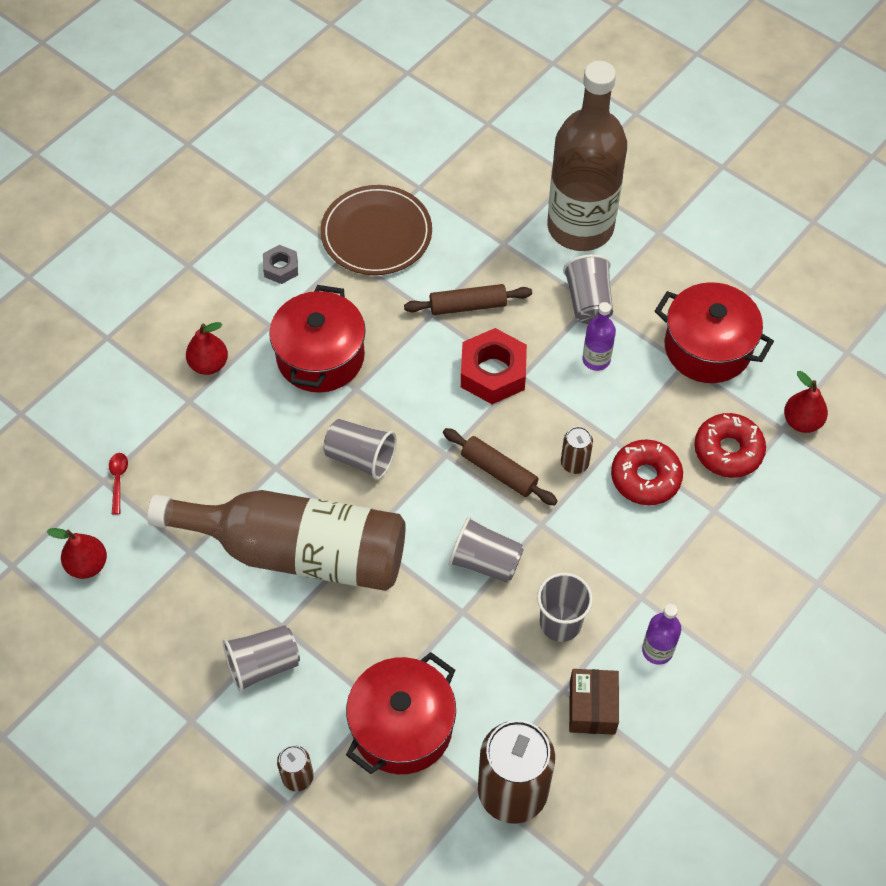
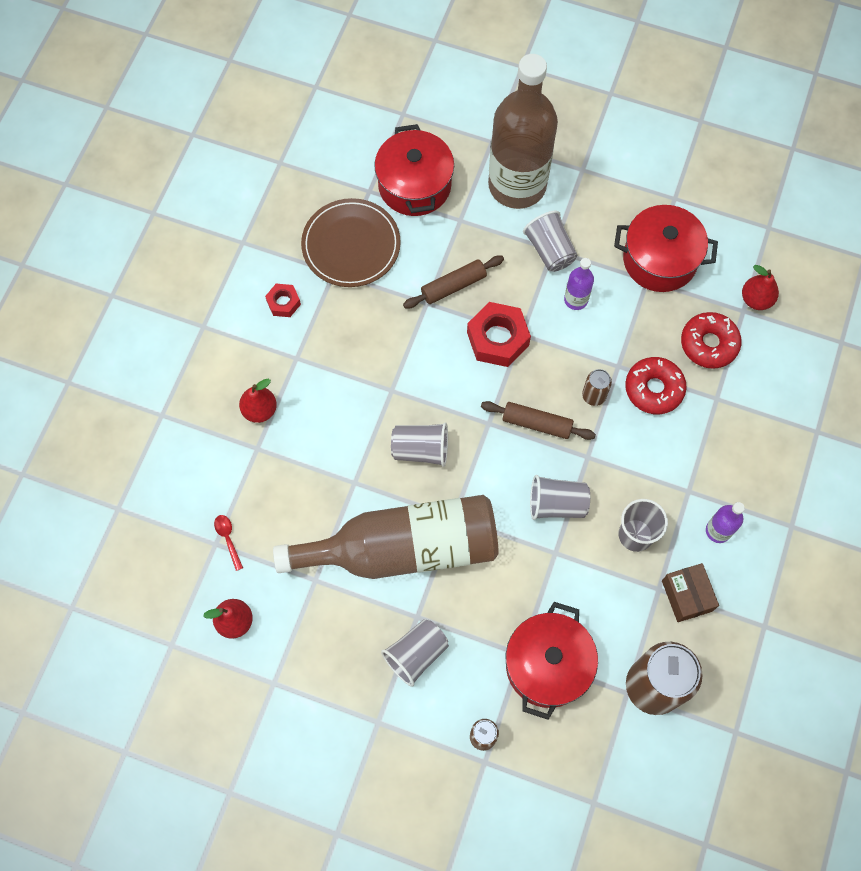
camera: 20 degrees left, 10 degrees up
(281, 268) = (283, 303): grey nut -> red nut
(320, 356) = (350, 372): red pot -> red pot (414, 185)

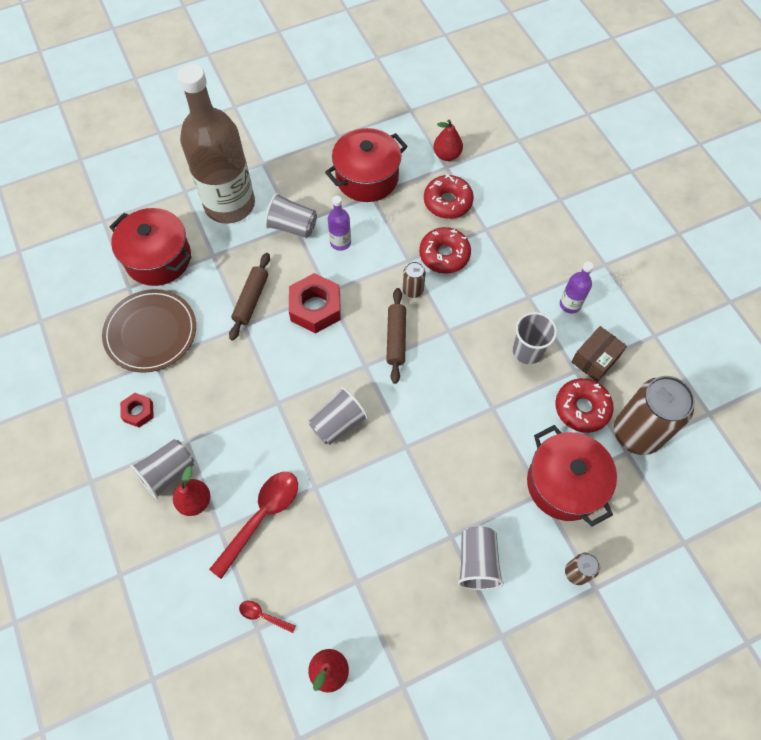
camera: 45 degrees left, 5 degrees down
(294, 467) = (261, 517): none -> red spoon
(403, 548) = (394, 499): brown bottle -> none
(537, 424) = (396, 338): brown rolling pin -> brown rolling pin turned 60 degrees counterclockwise
(557, 504) = (461, 376): grey cup -> grey cup (168, 472)
(629, 623) = (582, 408): none -> red donut
(686, 596) = (595, 359): brown box -> brown box turned 75 degrees counterclockwise

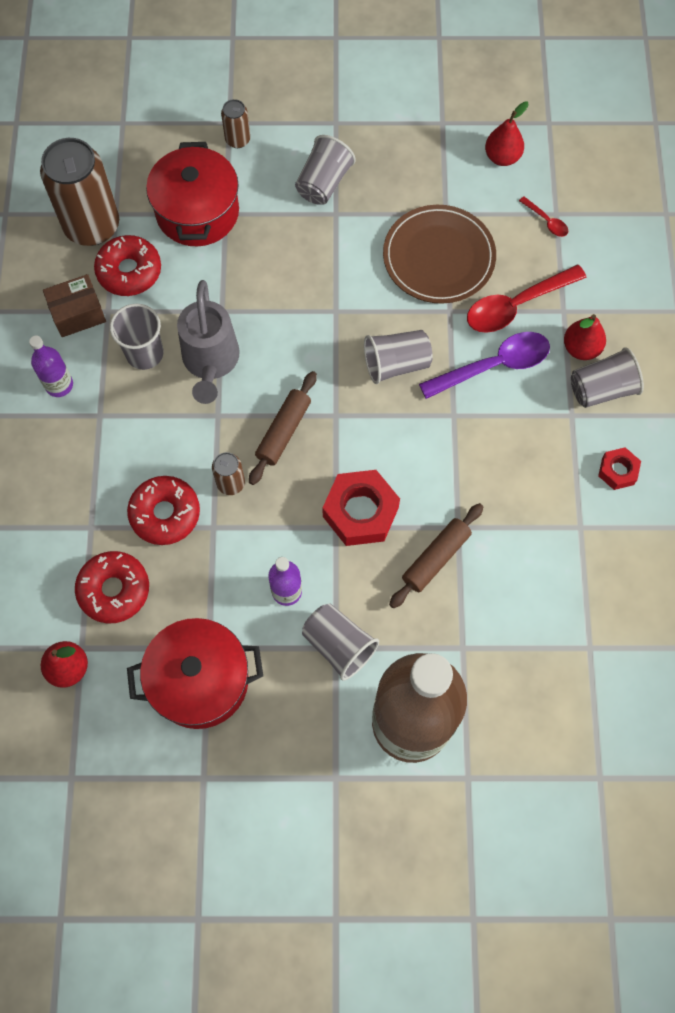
camera: 155 degrees left, 5 degrees up
(151, 332) = (577, 567): brown plate -> brown plate (438, 257)
(158, 258) = (538, 675): red pot -> none
(261, 455) = (493, 366): none -> purple spoon
(476, 365) = (210, 362): none -> grey watering can

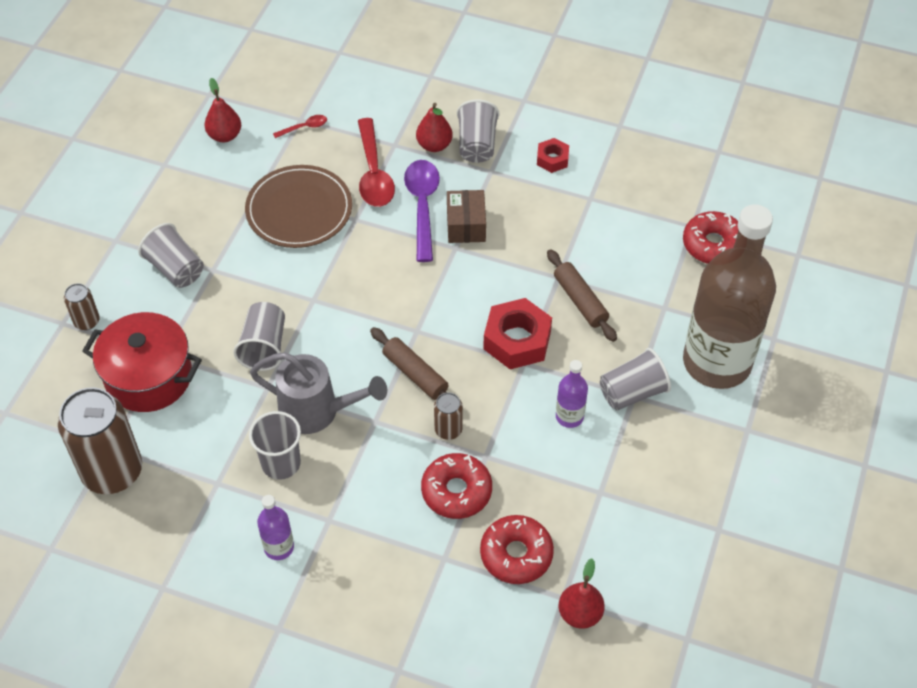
camera: 70 degrees left, 15 degrees down
(78, 313) = (206, 510): brown box -> brown box (466, 225)
(129, 271) = (183, 452): red donut -> red donut (713, 244)
(200, 680) = (628, 507): red pot -> none
(396, 364) = (388, 272): grey cup -> grey cup (264, 347)

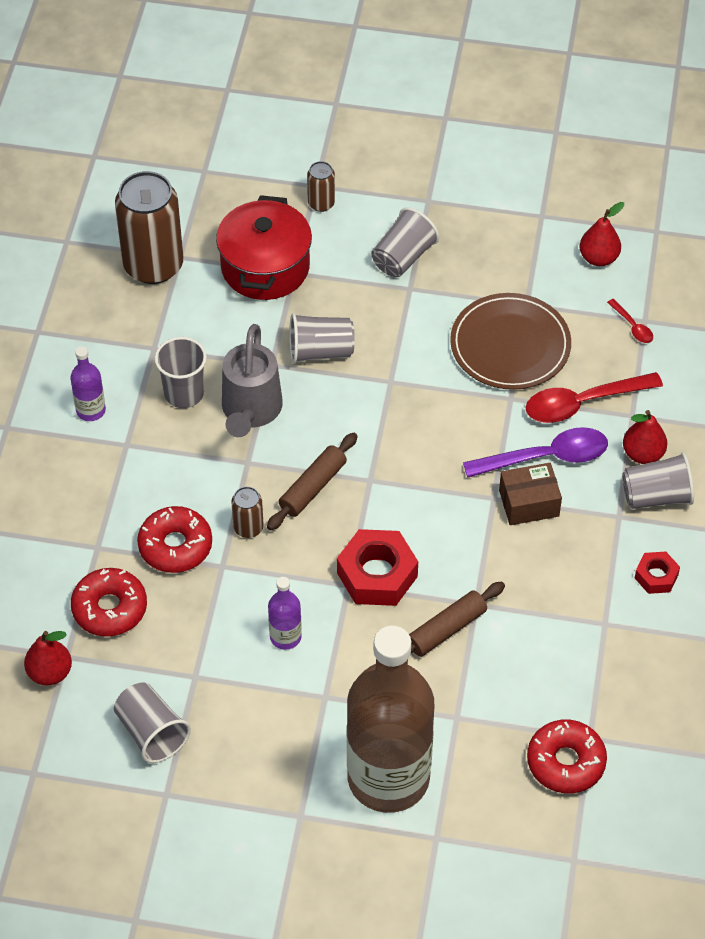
camera: 80 degrees right, 0 degrees up
(632, 392) = (329, 694): grey cup -> grey cup (151, 732)

